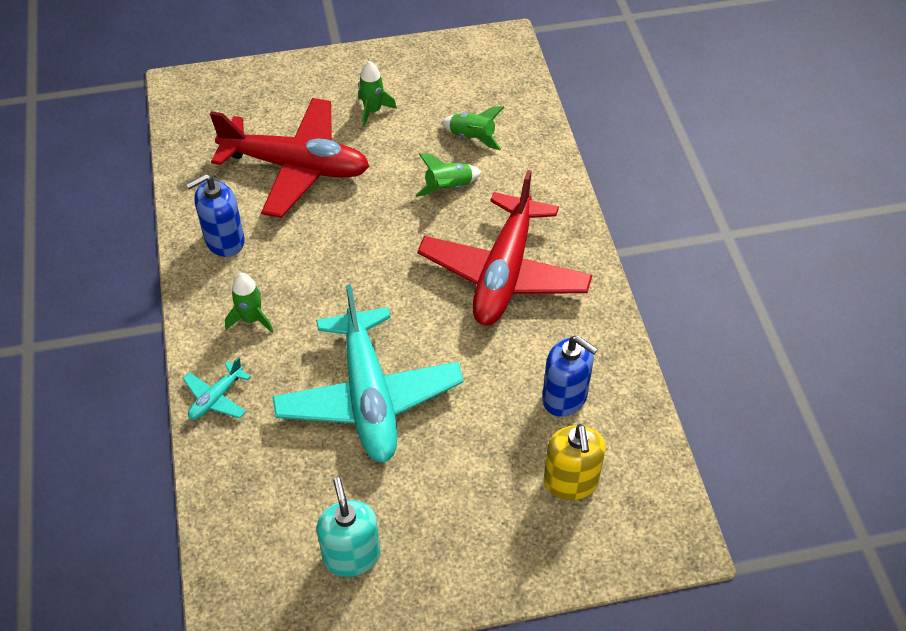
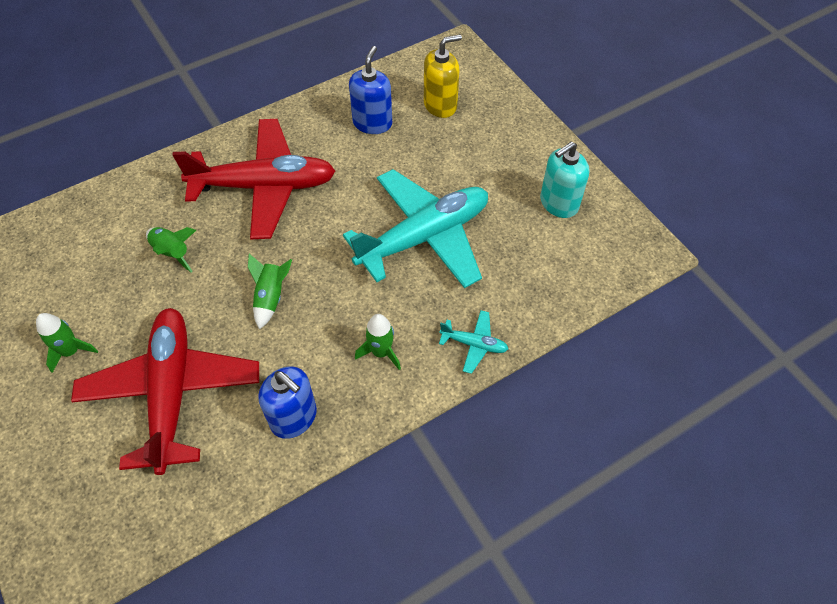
camera: 110 degrees left, 5 degrees up
(472, 137) = (99, 253): green rocket -> green rocket (271, 297)

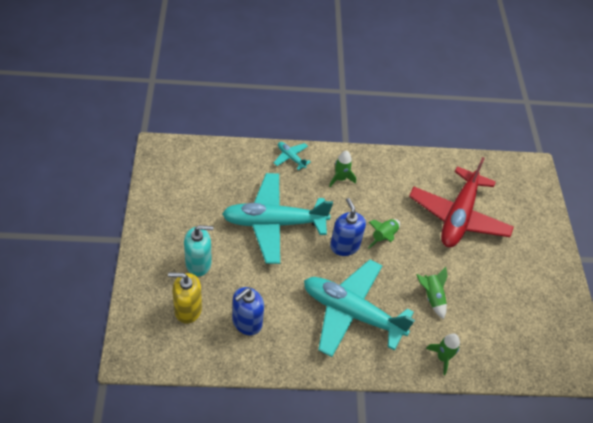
camera: 155 degrees left, 5 degrees down
(71, 351) = (509, 267): green rocket -> green rocket (442, 357)
(264, 186) = (351, 313): red plane -> turquoise plane
(294, 417) = (401, 174): blue soap dispenser -> blue soap dispenser (344, 246)
(558, 203) = (179, 199): turquoise soap dispenser -> turquoise soap dispenser (198, 263)

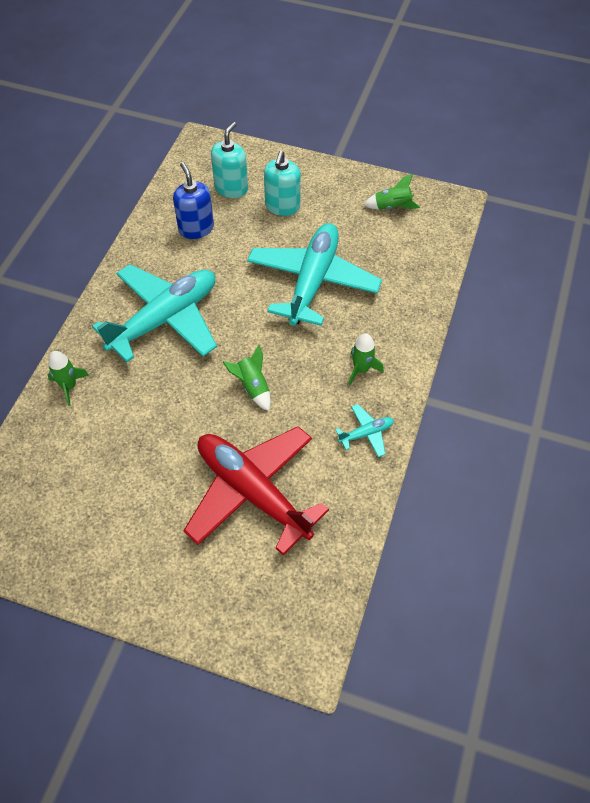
camera: 115 degrees right, 5 degrees up
(188, 309) = (231, 188): yellow soap dispenser -> turquoise soap dispenser
(291, 157) = (411, 325): turquoise plane -> turquoise plane (366, 433)
(344, 246) = (255, 341): blue soap dispenser -> none
(431, 297) = (147, 406): green rocket -> green rocket (392, 207)

